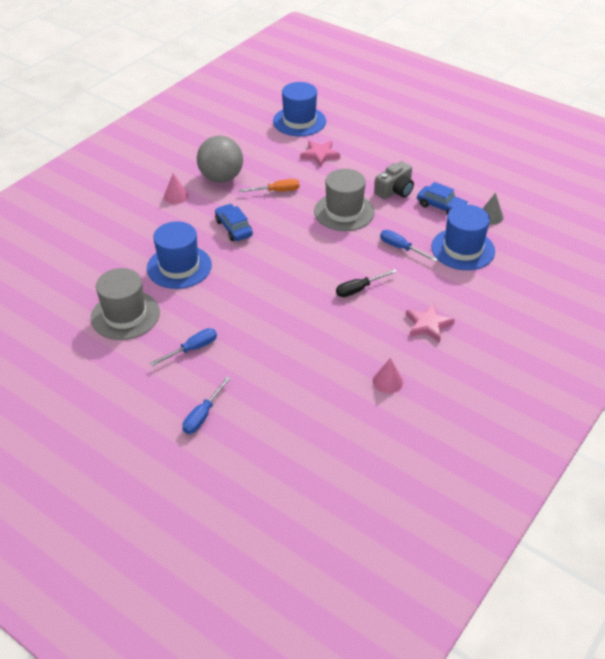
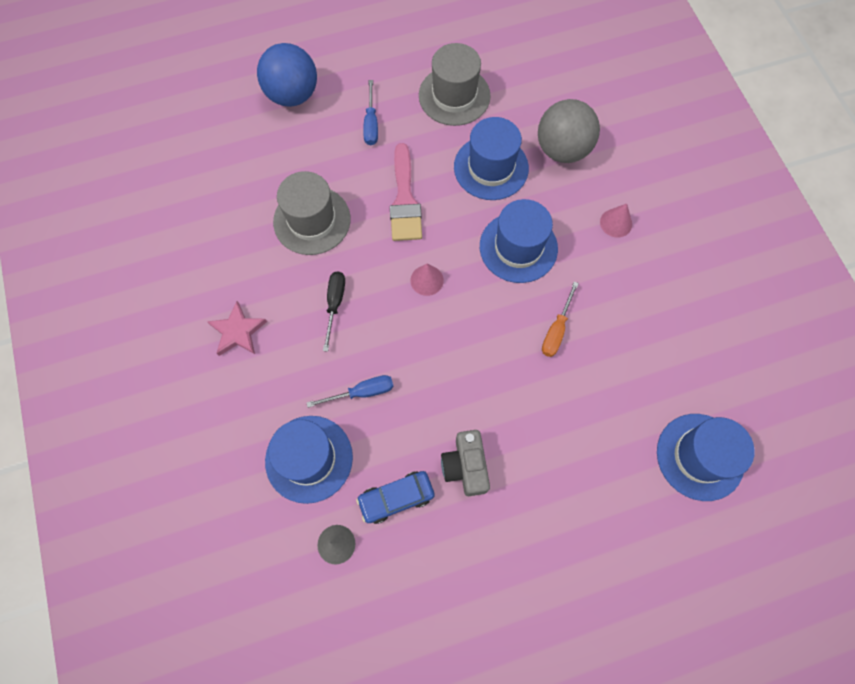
camera: 125 degrees right, 25 degrees up
(203, 415) = (292, 95): blue screwdriver -> blue ball
(221, 178) = (623, 286): grey ball -> grey ball (562, 149)
(233, 228) = (518, 247): blue car -> blue hat
(246, 296) = (405, 200): none -> pink brush
(320, 155) = (601, 429): pink star -> none
(344, 212) = (467, 377): grey hat -> grey hat (312, 220)
(387, 381) = (207, 246): pink cone -> pink cone (427, 280)

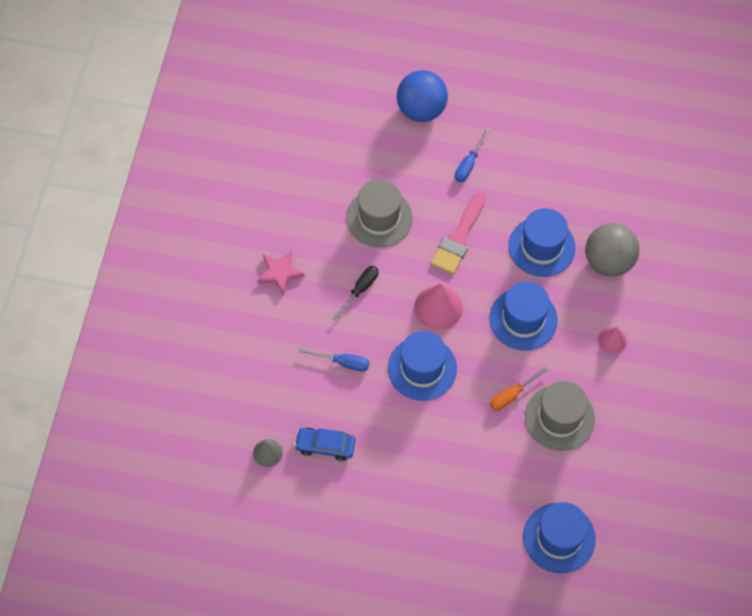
camera: 30 degrees right, 5 degrees down
(309, 458) = (281, 387): blue hat -> blue hat (422, 368)
(427, 280) = (438, 307): pink cone -> pink cone, size x1.72
(454, 96) = (549, 173): grey hat -> grey hat (559, 417)
(465, 466) = (386, 451): grey camera -> none

